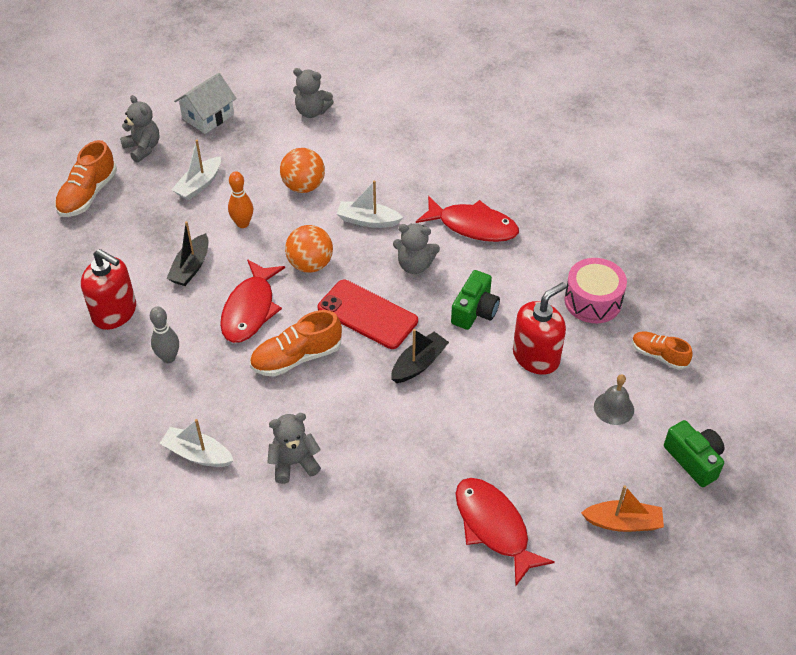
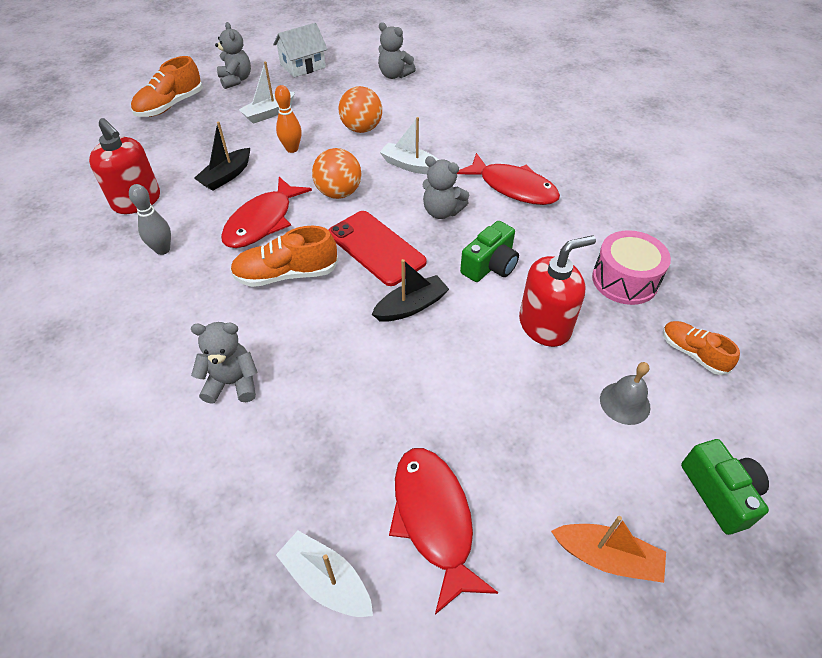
camera: 15 degrees right, 0 degrees up
(197, 454) = (138, 350): white boat -> white boat (326, 581)

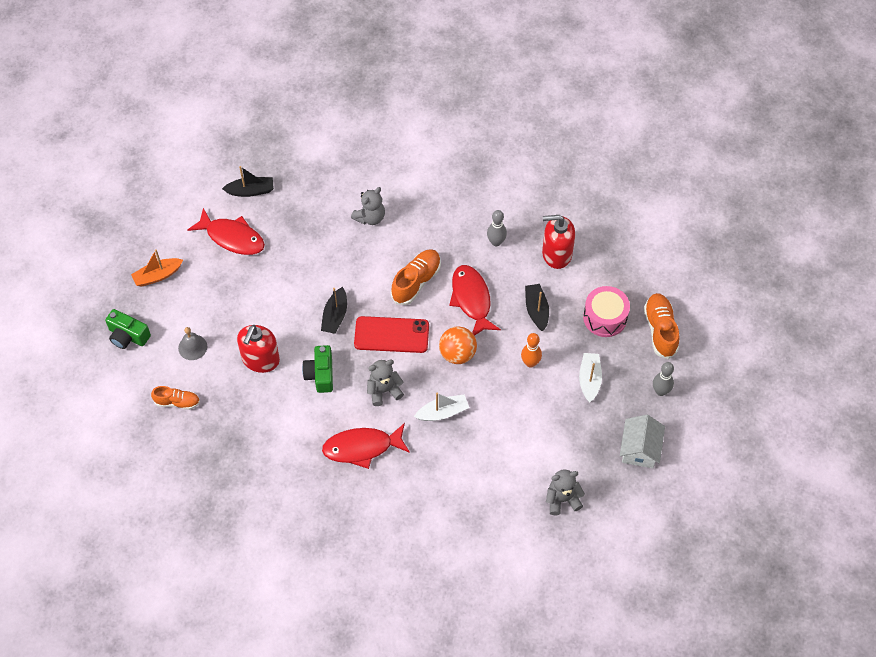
camera: 135 degrees right, 10 degrees up
(236, 80) = (660, 391): grey teddy bear -> grey bowling pin
(326, 581) = (250, 191): white boat -> black boat
(361, 129) = (512, 419): orange ball -> none
(624, 280) = (241, 424): pink drum -> pink drum (605, 317)

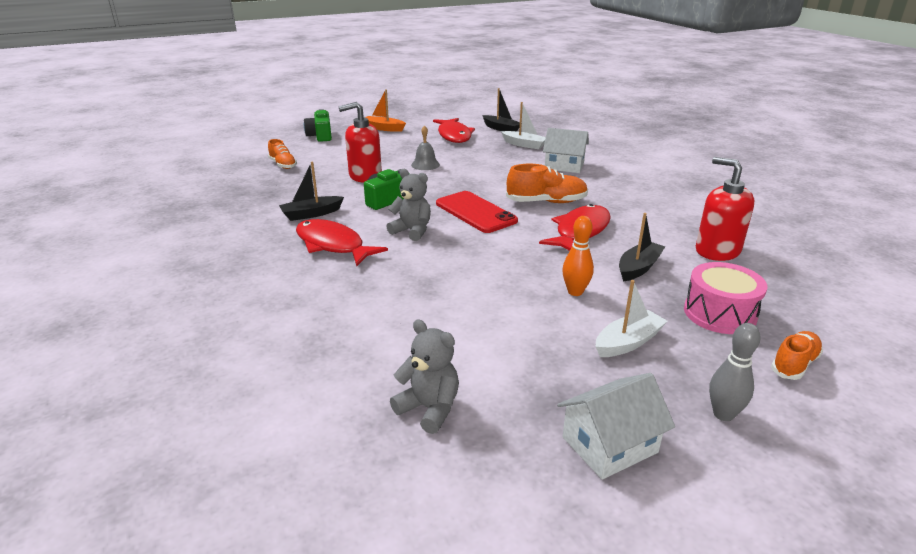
camera: 50 degrees right, 30 degrees down
(192, 347) = (341, 154): grey bell -> grey bell (425, 165)
(335, 316) = (452, 186): black boat -> black boat (311, 214)
(370, 217) = (564, 166): grey teddy bear -> white house
(442, 412) = (433, 268): white boat -> white boat (524, 145)
(457, 354) = (511, 248): orange ball -> none
(496, 242) = (658, 218): grey bowling pin -> none
(660, 330) = (794, 364): orange shoe -> orange shoe, size x0.64

